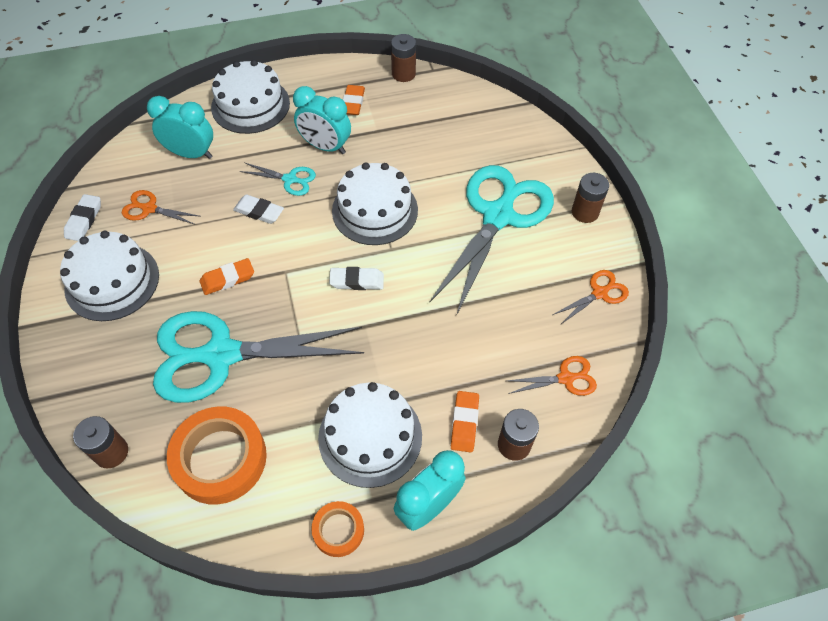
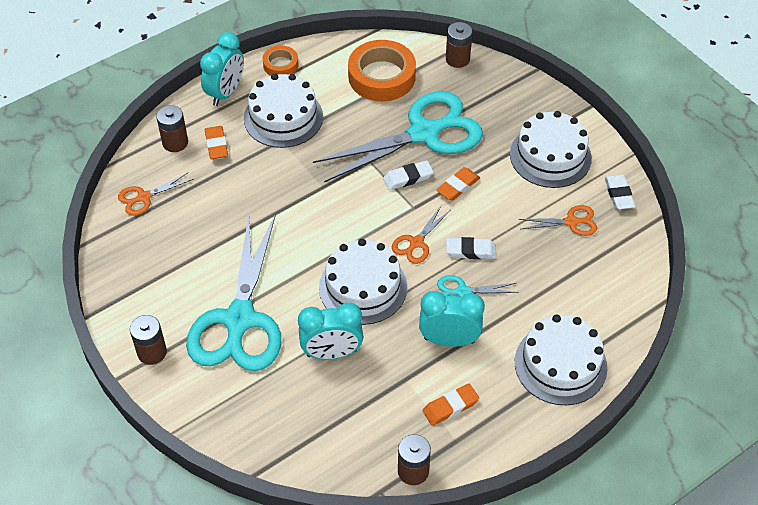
camera: 160 degrees right, 5 degrees down
(191, 154) = (577, 287): turquoise clock -> turquoise clock (332, 352)
(353, 103) = (450, 406): orange eraser -> orange eraser turned 75 degrees clockwise
(357, 281) = (347, 218): white eraser -> white eraser (408, 178)
(599, 293) = (125, 274): orange scissors -> orange scissors (416, 242)

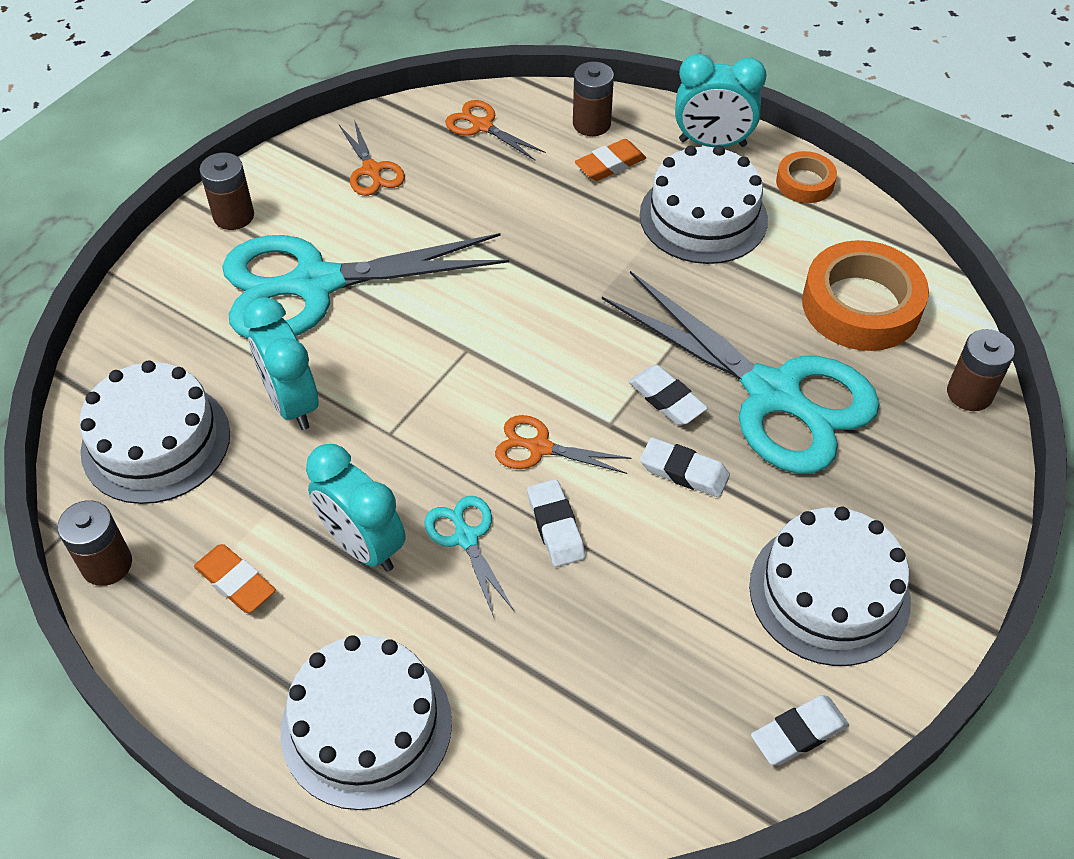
camera: 70 degrees right, 0 degrees up
(363, 287) = (424, 405): white cake -> white cake (156, 442)
(449, 340) = (363, 545): turquoise clock -> turquoise clock turned 150 degrees clockwise
(458, 186) = (684, 471): orange eraser -> white eraser
(571, 222) = (690, 666): orange scissors -> orange scissors (371, 170)

